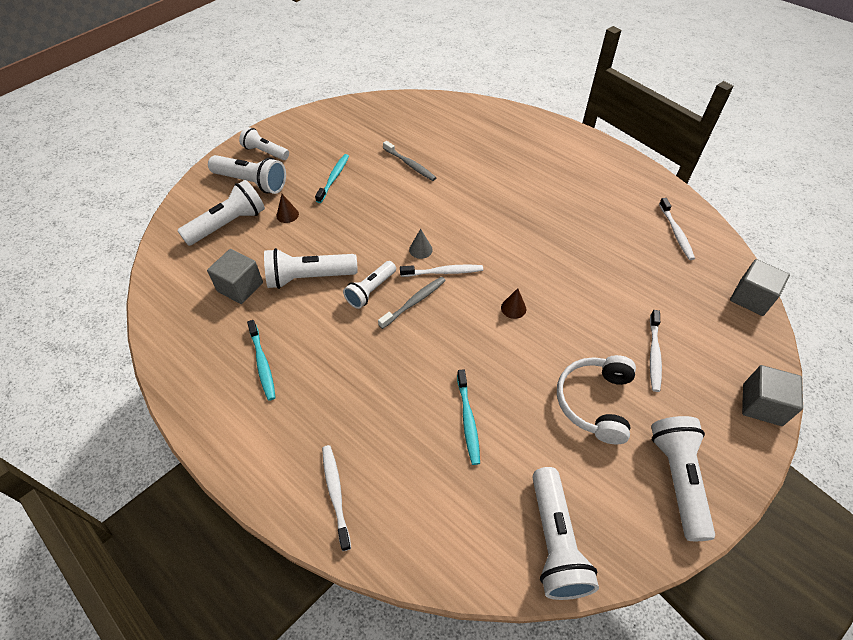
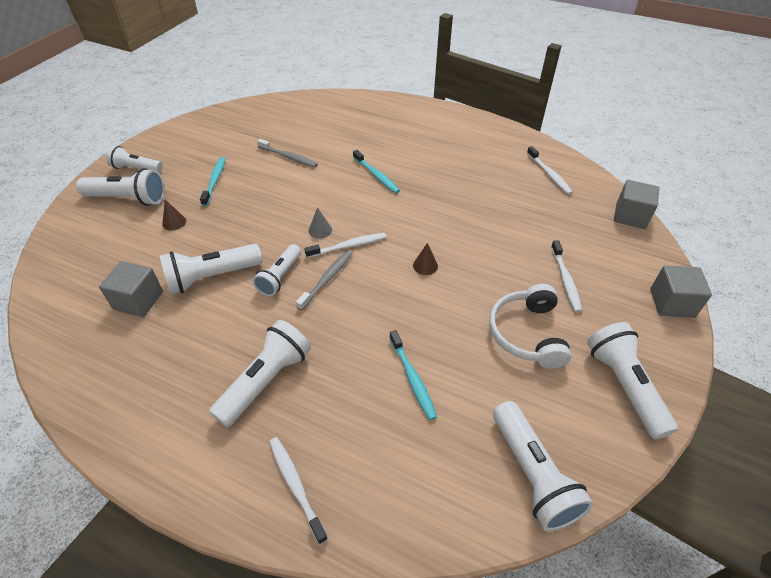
camera: 15 degrees left, 5 degrees down
(228, 224) = (111, 242): white flashlight -> white flashlight (266, 380)
(262, 363) = (181, 371): turquoise toothbrush -> turquoise toothbrush (376, 175)

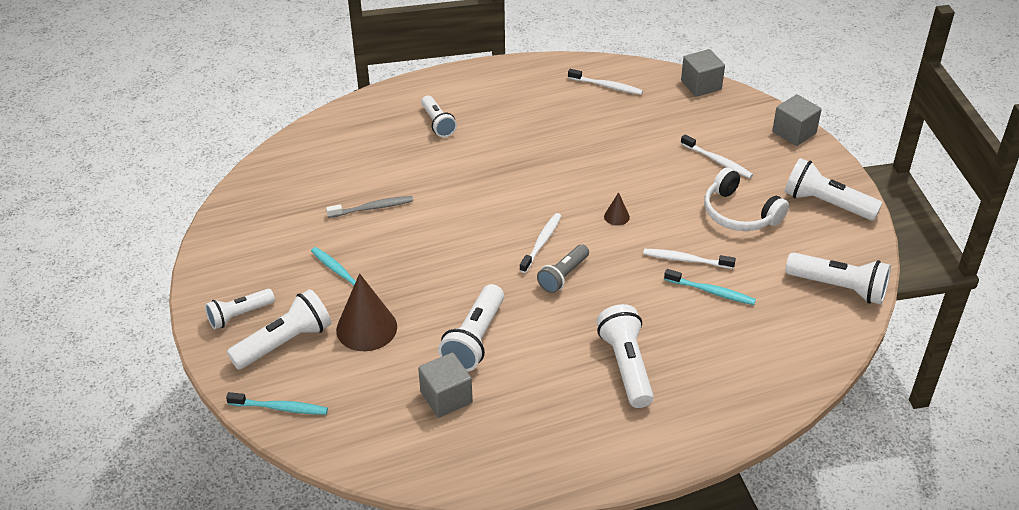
camera: 45 degrees left, 5 degrees down
(174, 222) = (366, 328): brown cone -> brown cone, size x2.18
(280, 277) = (526, 300): white flashlight -> white flashlight (438, 123)
(296, 486) = (732, 398): white toothbrush -> white toothbrush (686, 260)
(320, 230) = (501, 247): grey cone -> none
(327, 279) = (563, 276): grey toothbrush -> grey flashlight
(376, 175) = (476, 174): turquoise toothbrush -> turquoise toothbrush (280, 408)

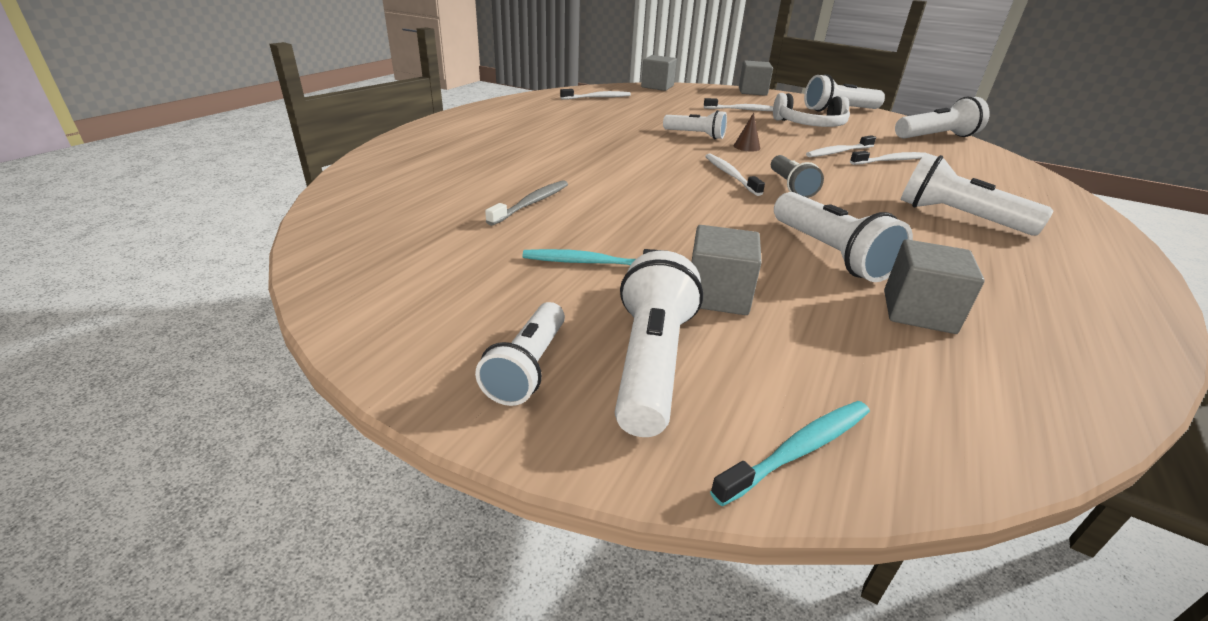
camera: 45 degrees left, 10 degrees down
(366, 328) = (717, 295): brown cone -> grey cube
(438, 123) = (495, 140): white flashlight -> white flashlight (695, 135)
(711, 292) = (890, 161): turquoise toothbrush -> white toothbrush

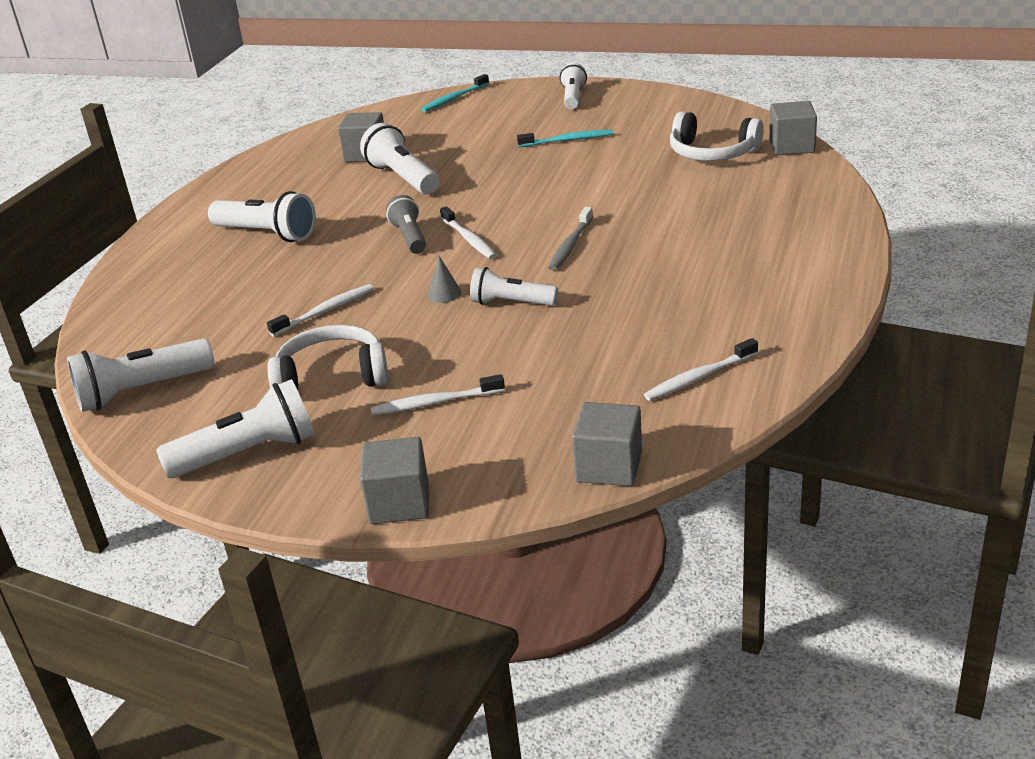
camera: 175 degrees right, 0 degrees up
(434, 204) = (712, 153): none -> white headphones
(531, 203) = (639, 169): grey toothbrush -> grey toothbrush (570, 245)
(651, 363) = (517, 109): white flashlight -> none
(717, 295) = (485, 139): grey cube -> grey cube (791, 146)
(746, 147) = (444, 293): brown cone -> grey cone
(890, 161) = (266, 309): white toothbrush -> none

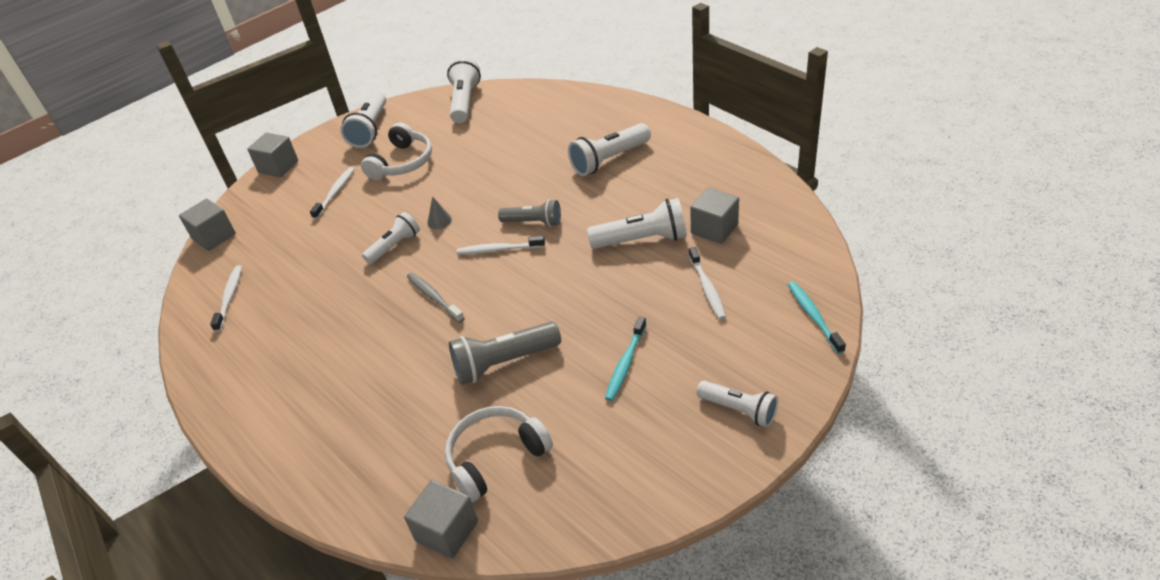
camera: 120 degrees right, 10 degrees up
(325, 311) = (474, 170): white toothbrush -> white toothbrush (707, 288)
(617, 183) = (504, 363): none -> grey flashlight

